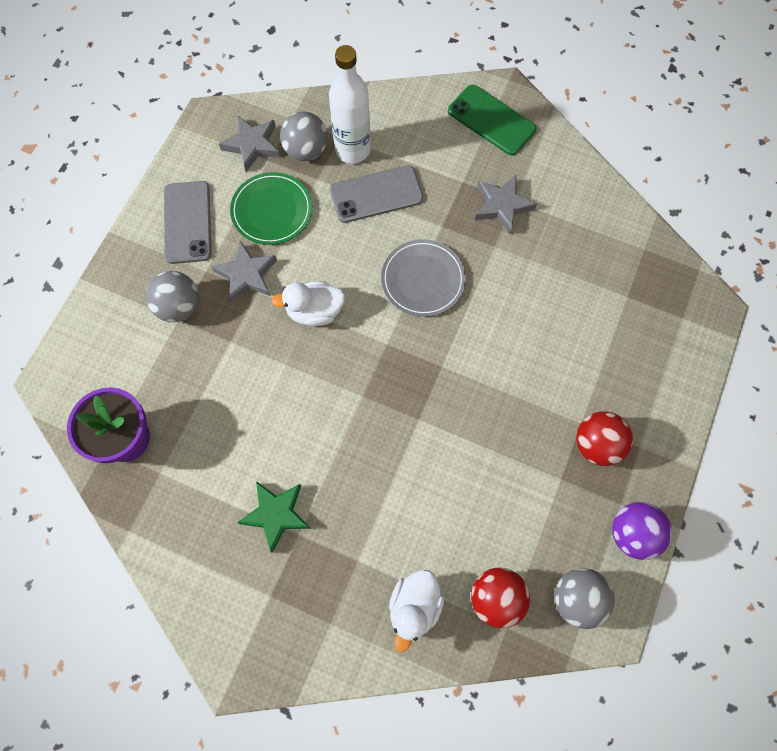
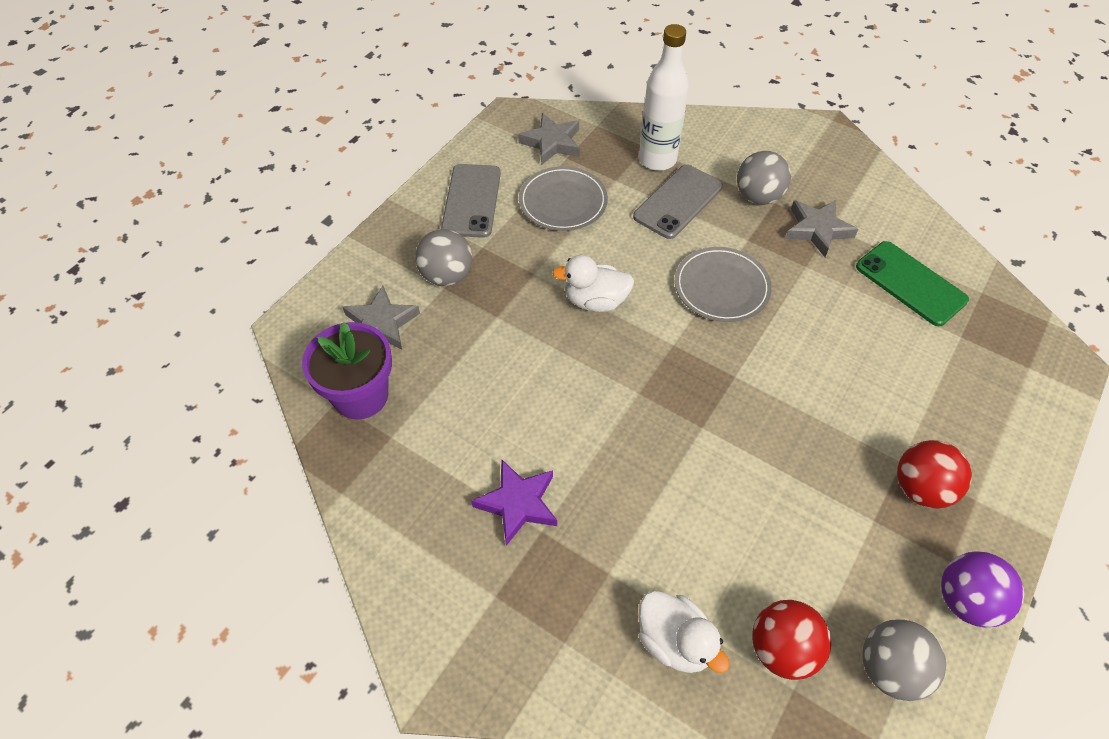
camera: 10 degrees right, 15 degrees down
(247, 275) = (526, 256): grey star -> grey star (381, 324)
(272, 210) = (563, 202): green plate -> grey plate
(276, 514) = (518, 503): green star -> purple star
(306, 150) = (608, 154): grey ball -> grey ball (758, 197)
(376, 194) = (678, 202): grey phone -> grey phone turned 45 degrees counterclockwise
(414, 607) = (674, 641): white duck -> white duck turned 75 degrees counterclockwise
(491, 120) = (810, 152): green phone -> green phone (910, 283)

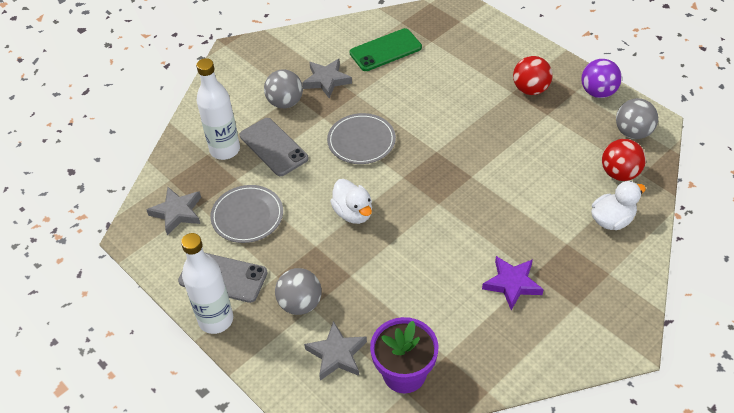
camera: 75 degrees left, 5 degrees down
(414, 208) = (216, 320): none -> white bottle
(595, 301) = (353, 213): white duck -> white duck turned 45 degrees counterclockwise

